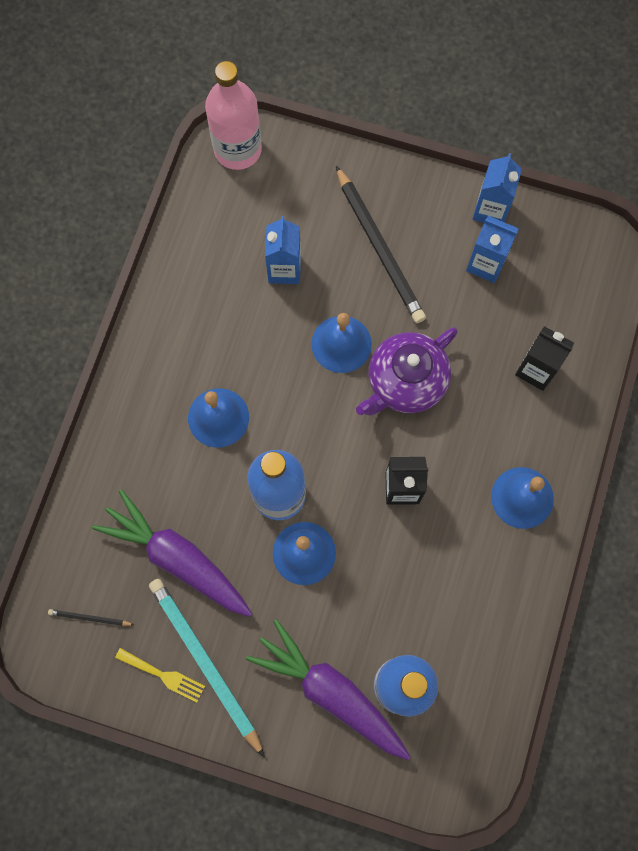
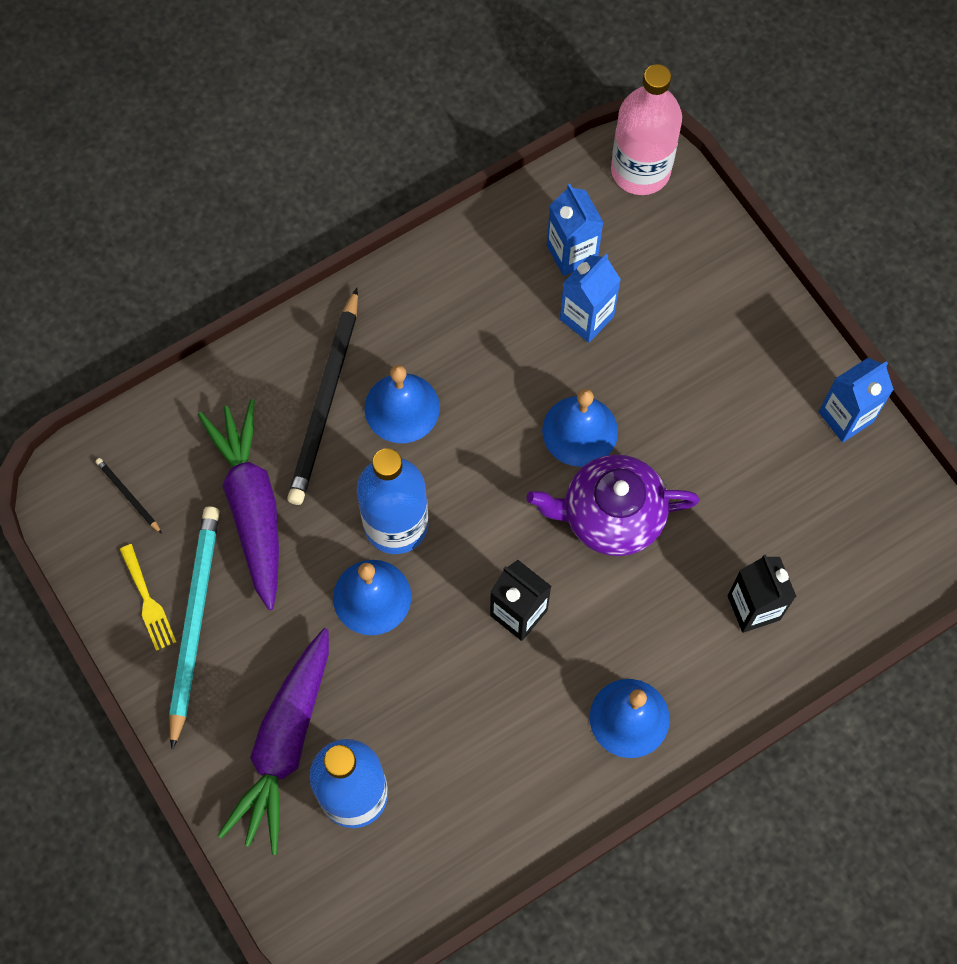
camera: 40 degrees right, 5 degrees down
(330, 692) = (284, 744): purple carrot -> purple carrot turned 150 degrees counterclockwise
(380, 248) = (699, 368): black pencil -> black pencil (326, 401)
(486, 264) = (793, 465): blue carton -> blue carton (572, 253)

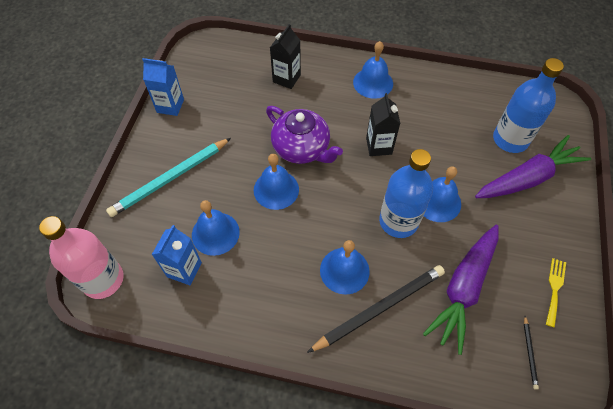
camera: 135 degrees left, 10 degrees down
(194, 622) = (536, 260): turquoise pencil -> turquoise pencil (170, 179)
(586, 318) = (215, 233): blue carton -> blue bell

